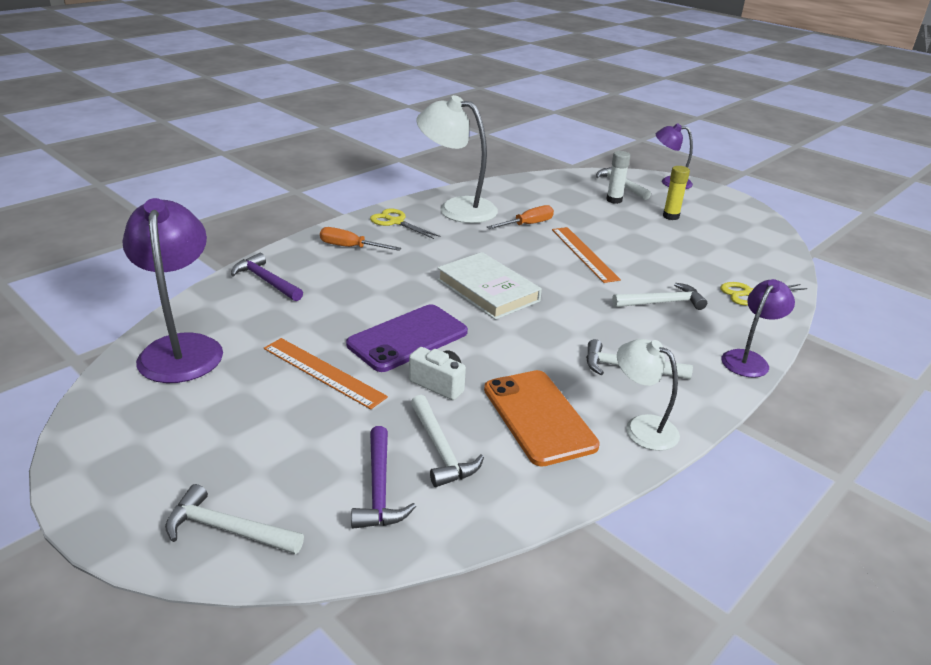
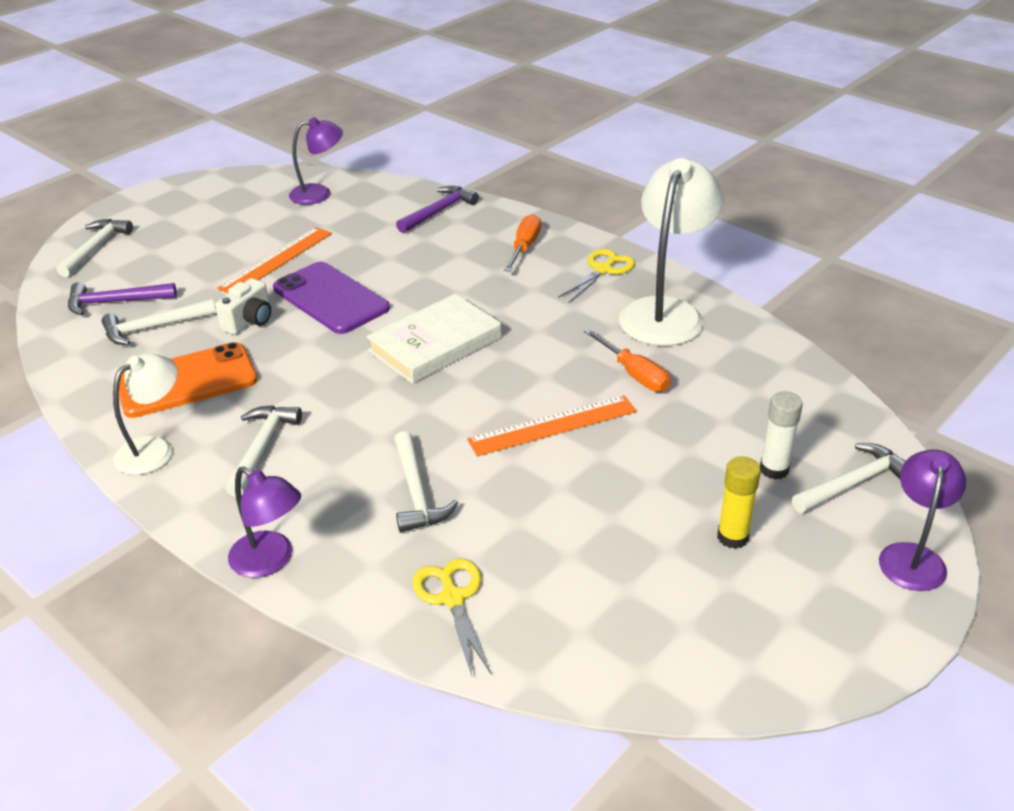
camera: 90 degrees right, 5 degrees up
(182, 348) = (319, 193): purple lamp -> purple lamp, size x0.59

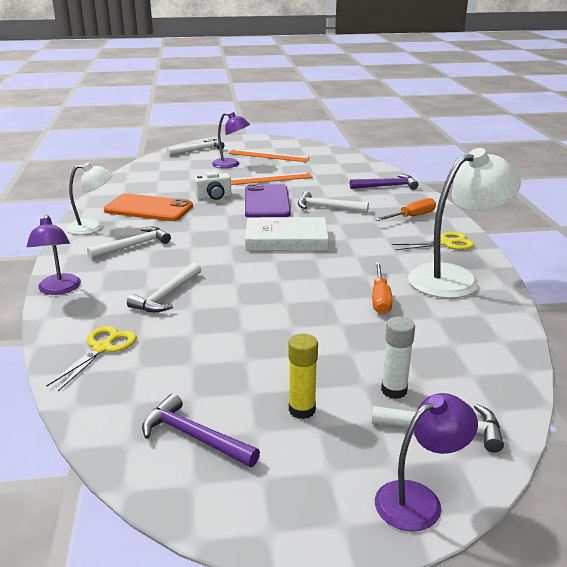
camera: 40 degrees right, 10 degrees down
(115, 302) = (172, 171): purple hammer -> purple hammer (194, 436)
(153, 327) = (170, 185): white hammer -> white hammer (327, 207)
(319, 193) = (334, 160): purple lamp -> purple lamp (231, 165)
(553, 425) = (288, 301): orange ruler -> orange ruler (268, 156)

